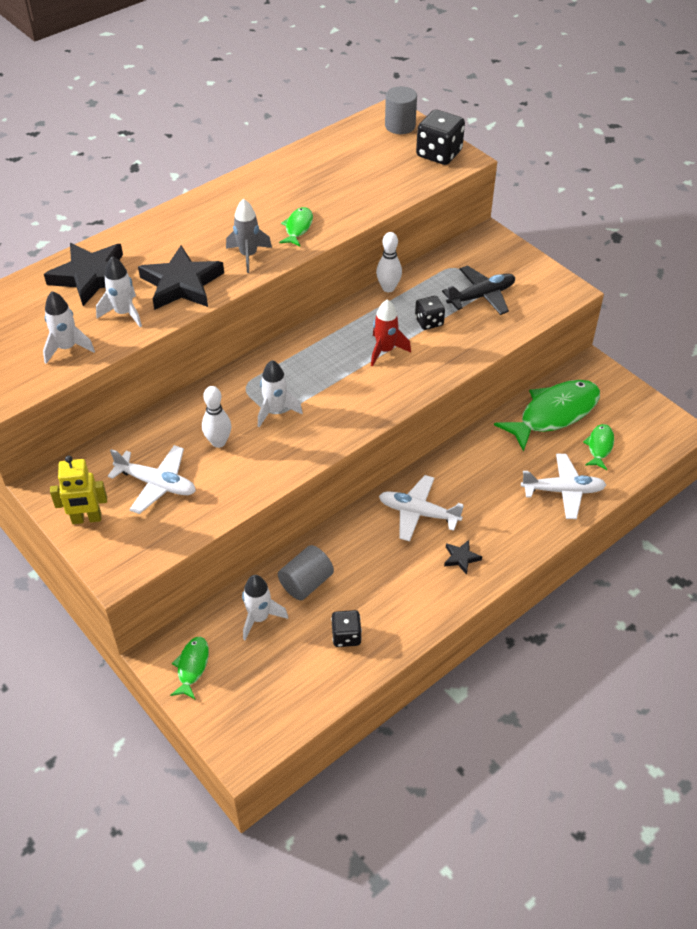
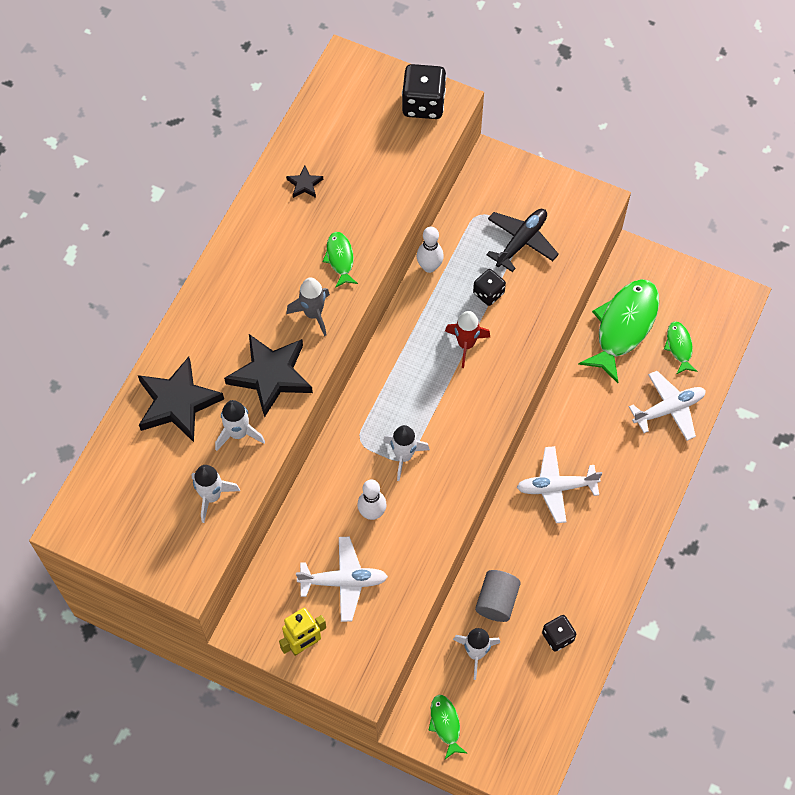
camera: 25 degrees left, 15 degrees up
(400, 126) = (364, 78): grey cylinder -> none
(461, 558) = (615, 517): black star -> black star (304, 184)

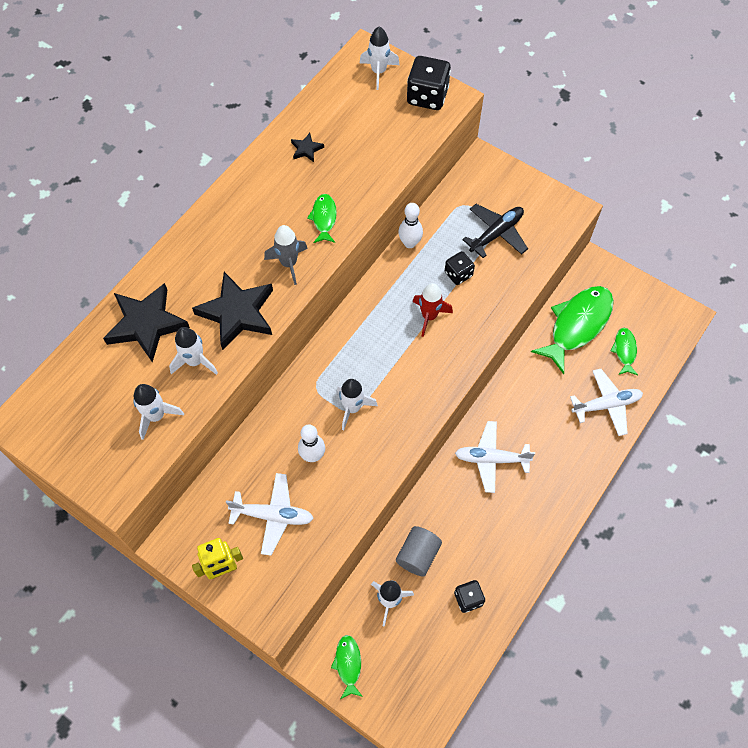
camera: 10 degrees right, 0 degrees up
(364, 83) = (378, 72): none -> white rocket

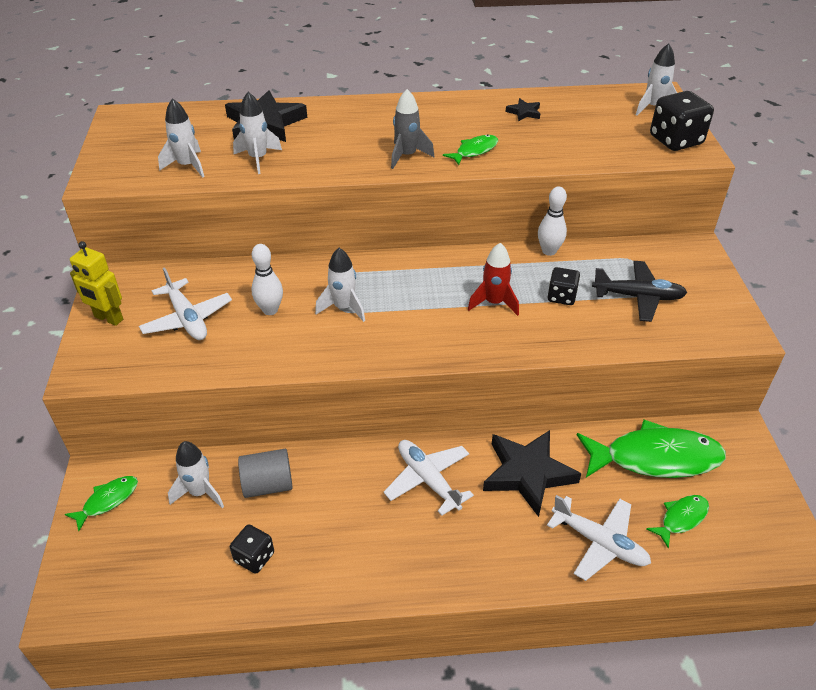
camera: 50 degrees right, 20 degrees down
(237, 313) = (327, 156): black star -> black star (527, 473)

